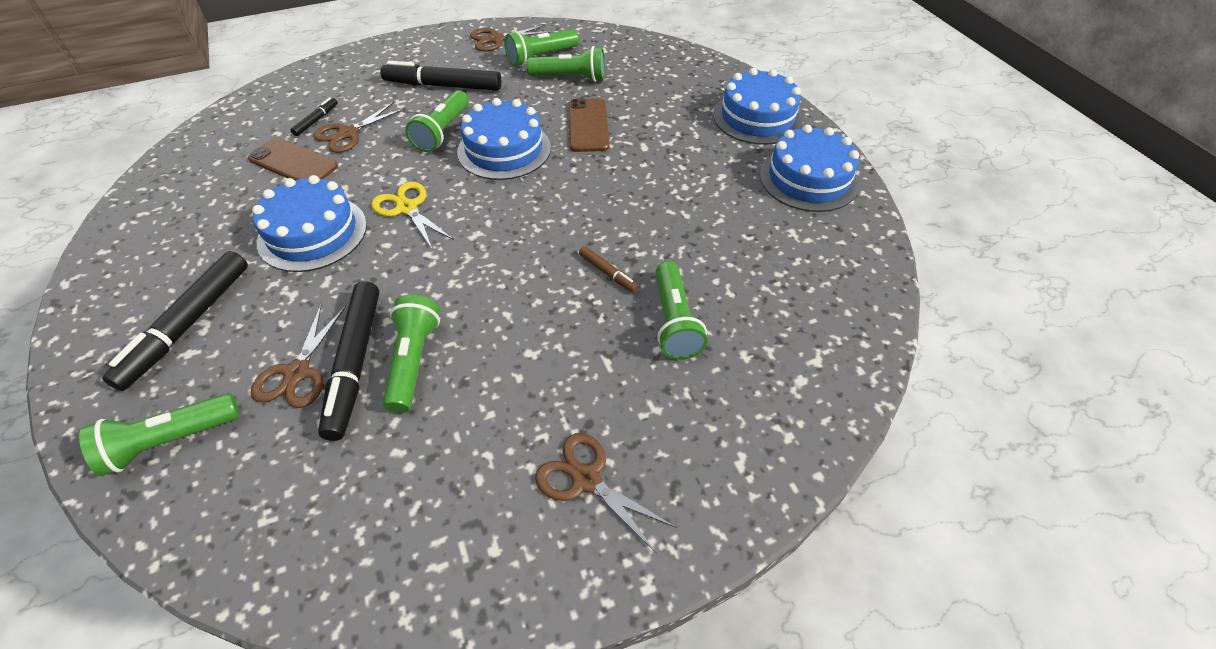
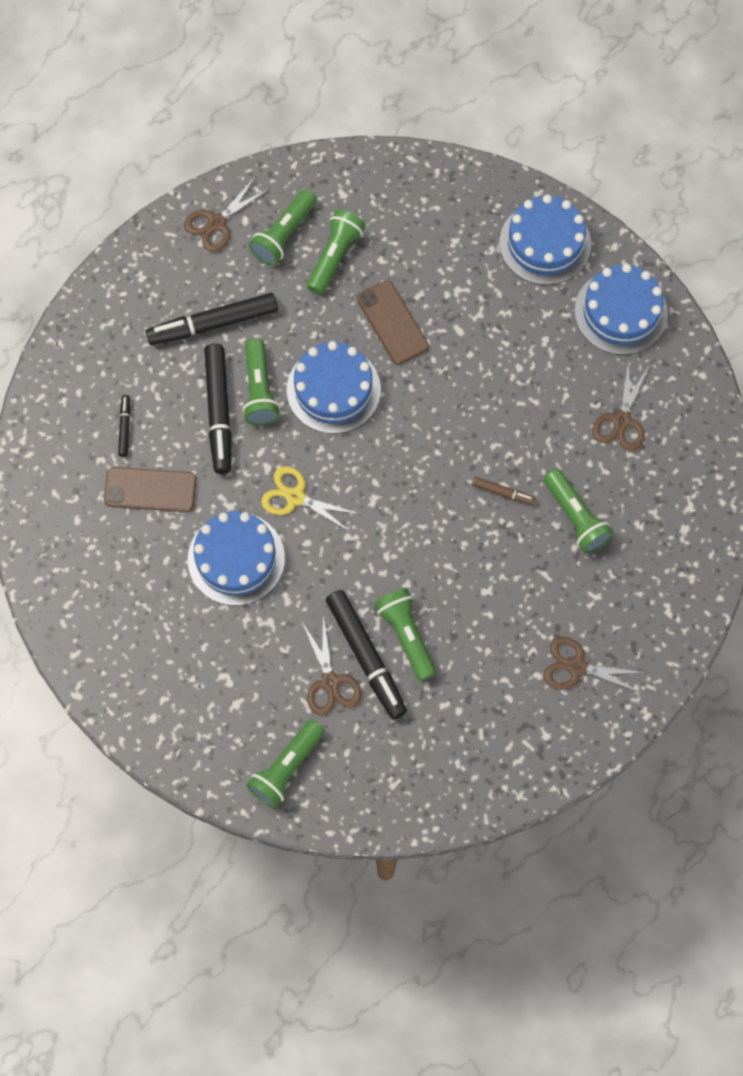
camera: 25 degrees left, 20 degrees up
(188, 325) = (213, 683): black marker -> black marker (219, 412)
(348, 133) = (171, 431): brown scissors -> brown scissors (621, 421)
(570, 78) = (335, 256): green flashlight -> green flashlight turned 45 degrees counterclockwise

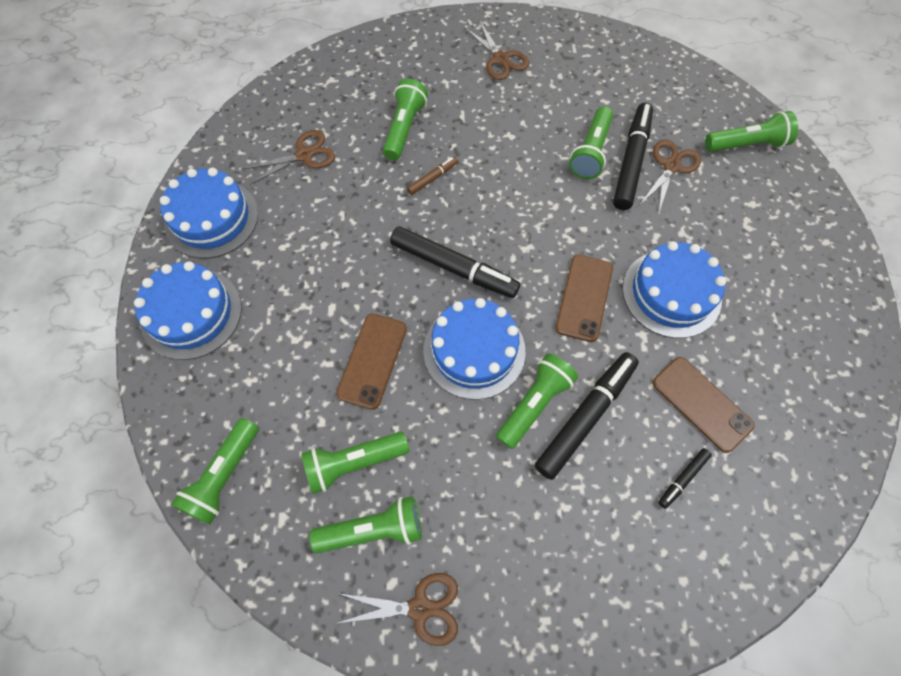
camera: 135 degrees left, 5 degrees down
(213, 324) = (519, 503): black marker -> black marker (453, 267)
(295, 497) = (584, 297): yellow scissors -> brown phone
(402, 182) = (224, 476): none -> green flashlight
(503, 493) = (432, 178): brown marker -> brown marker turned 75 degrees clockwise

